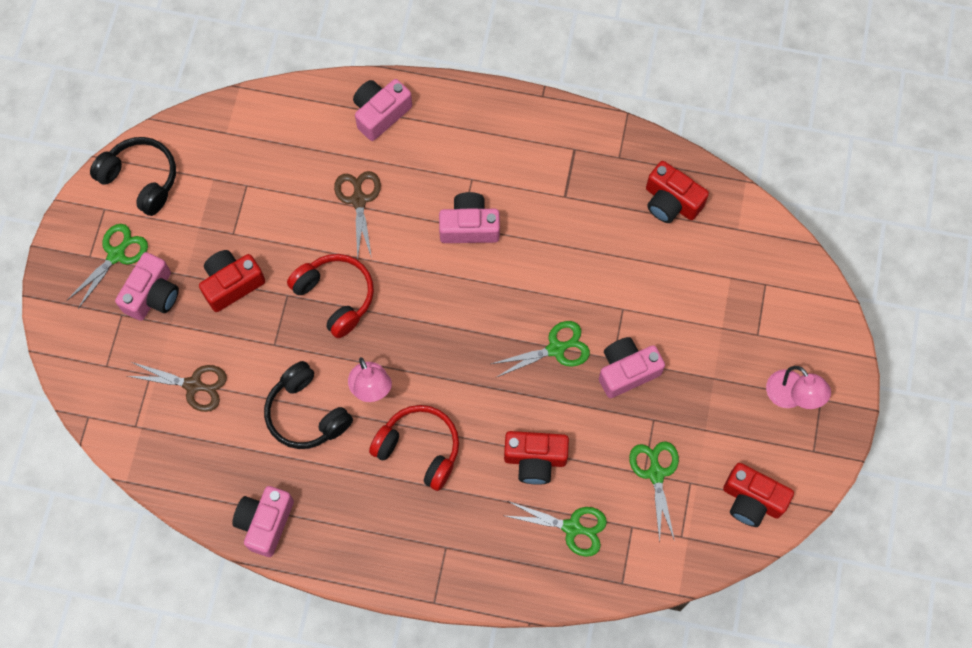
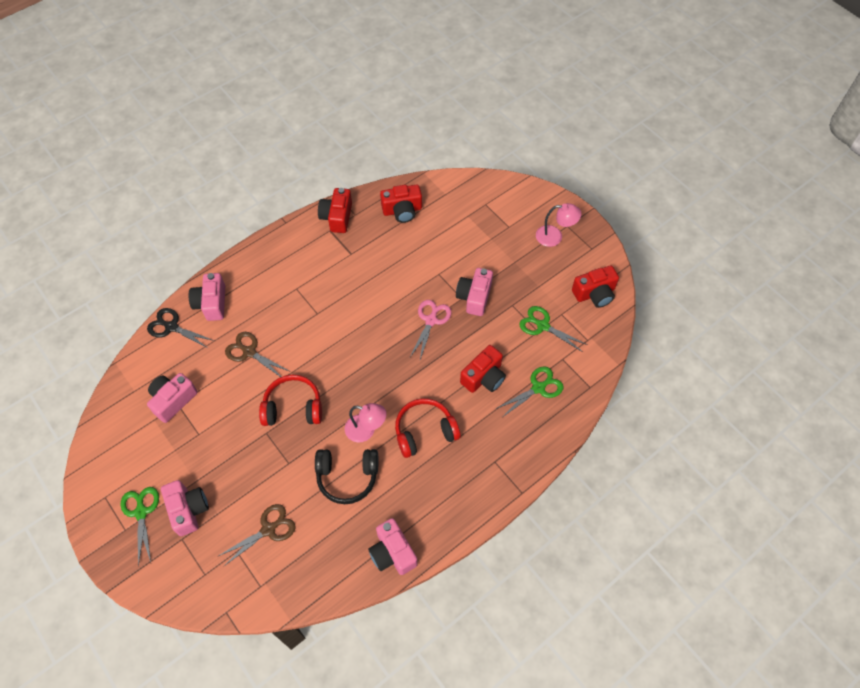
camera: 50 degrees left, 10 degrees down
(141, 179) = (110, 460): black headphones -> none
(232, 284) = (228, 458): red camera -> red camera (337, 217)
(321, 101) = (171, 327): none -> black scissors
(469, 226) = (321, 309): pink camera -> pink camera (173, 400)
(556, 349) = (431, 320): green scissors -> pink scissors

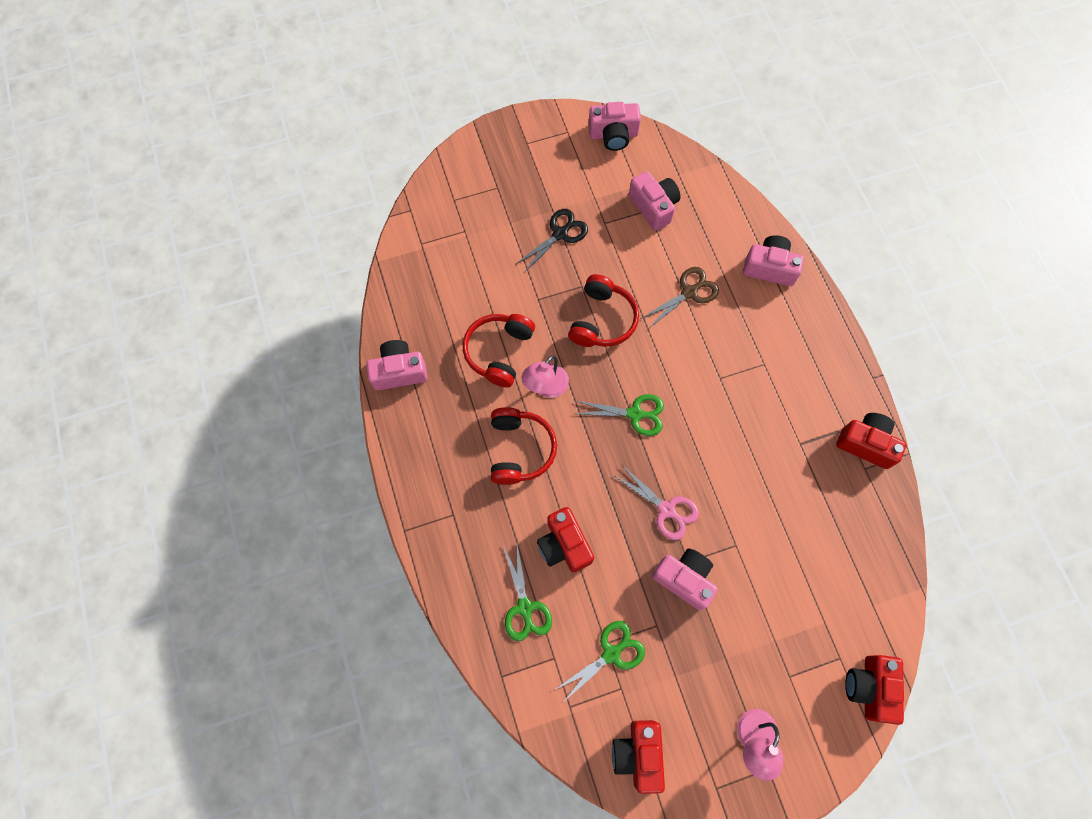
camera: 110 degrees right, 10 degrees up
(141, 512) = (538, 159): green scissors -> green scissors (635, 414)
(171, 327) = (749, 222): black scissors -> black scissors (560, 234)
(188, 510) = (524, 198): pink camera -> pink camera (613, 135)
(268, 529) = (474, 263): brown scissors -> none
(347, 477) = (499, 352): black headphones -> red headphones
(402, 210) = (857, 534): red camera -> red camera (869, 687)

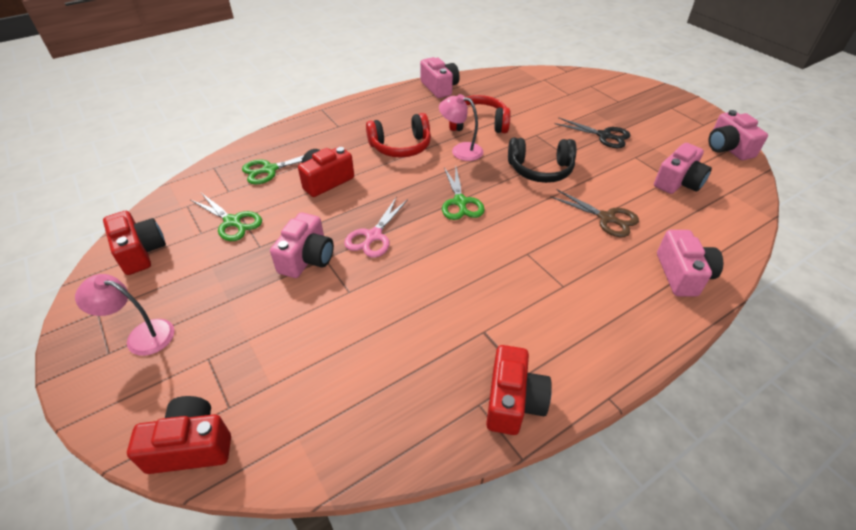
camera: 75 degrees right, 25 degrees down
(602, 320) = (540, 170): red headphones -> black headphones
(638, 754) = (140, 252): red camera -> red camera turned 75 degrees clockwise

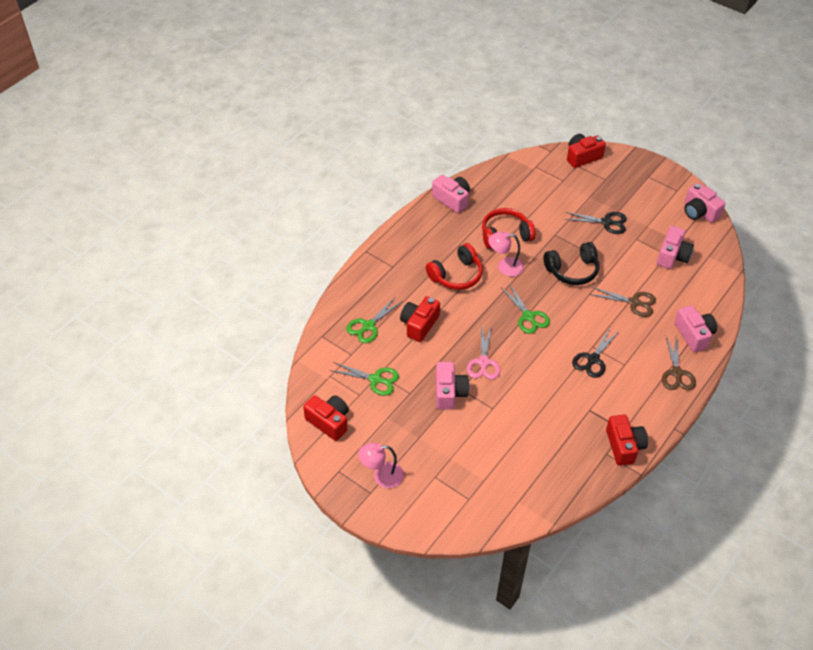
camera: 20 degrees left, 5 degrees up
(191, 446) = (463, 524): red camera -> red camera (582, 157)
(520, 268) = (593, 359): none -> black scissors
(640, 317) = (676, 373): none -> brown scissors

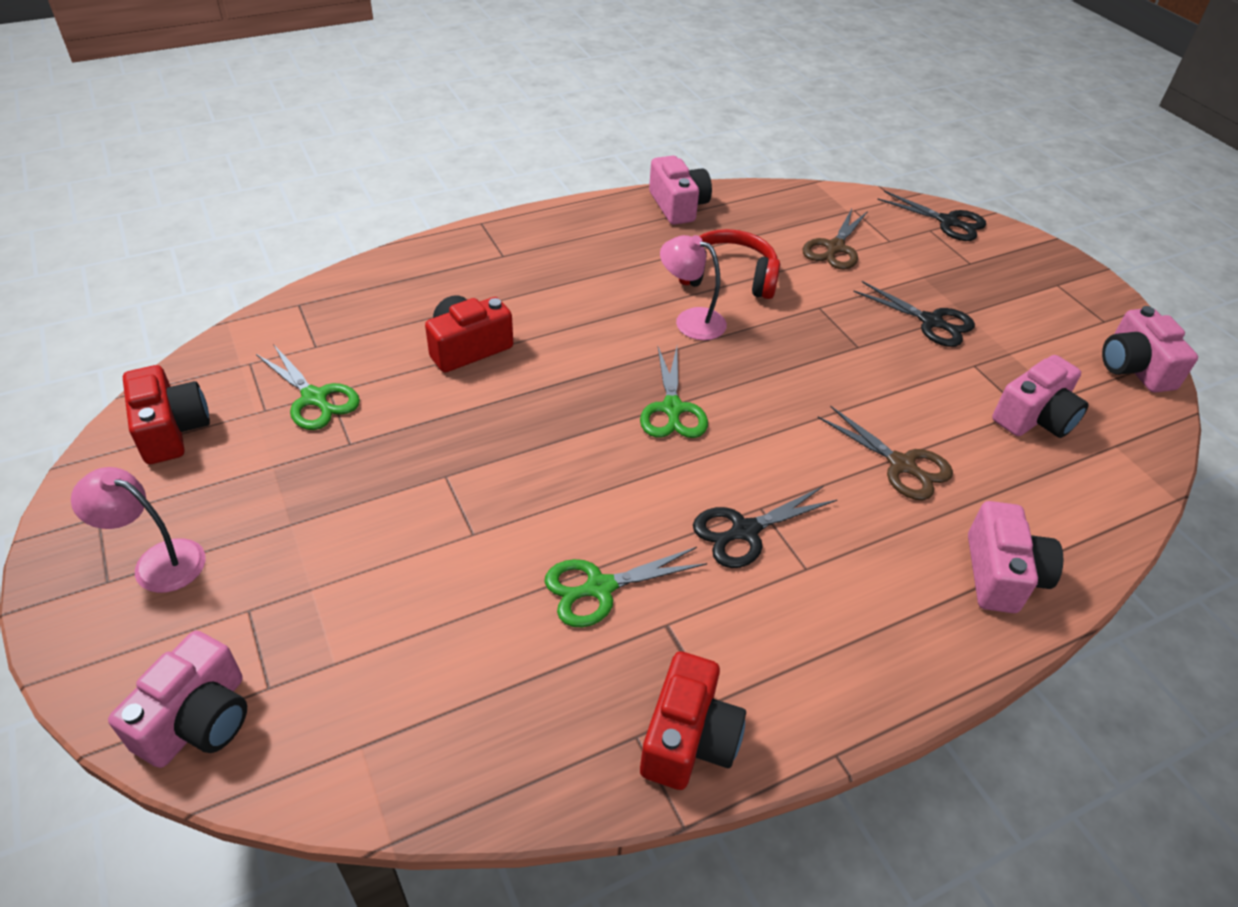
camera: 25 degrees right, 5 degrees down
(368, 326) = (384, 318): green scissors -> green scissors (600, 588)
(449, 392) = (418, 472): pink camera -> pink camera (198, 719)
(456, 275) = (596, 303): red headphones -> none
(483, 362) = (526, 448): pink scissors -> none
(572, 270) = (812, 369): black headphones -> none
(582, 157) = (947, 222): red camera -> black scissors
(676, 373) = (915, 635): brown scissors -> brown scissors (835, 248)

